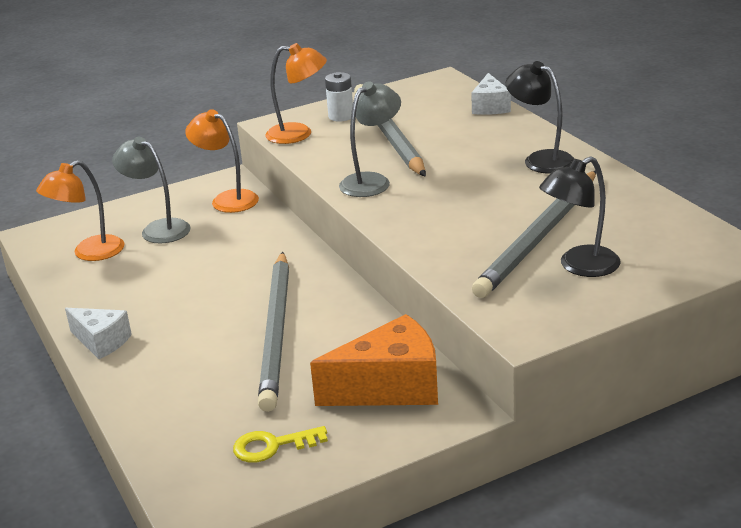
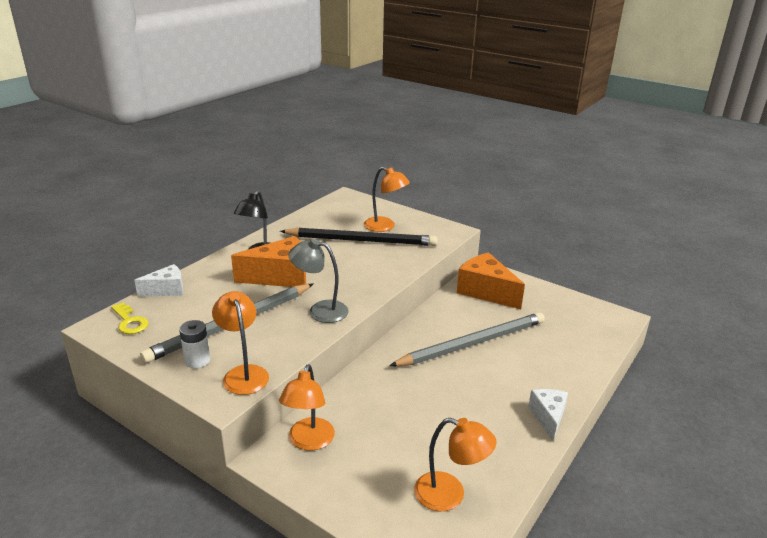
camera: 120 degrees left, 0 degrees up
(158, 229) = (383, 465): grey lamp -> none
(272, 446) = (560, 312): yellow key -> yellow key (130, 322)
(472, 167) = (280, 277): none -> orange cheese
(539, 237) = (361, 240): grey pencil -> black pencil
(579, 266) = (385, 226): black lamp -> orange lamp

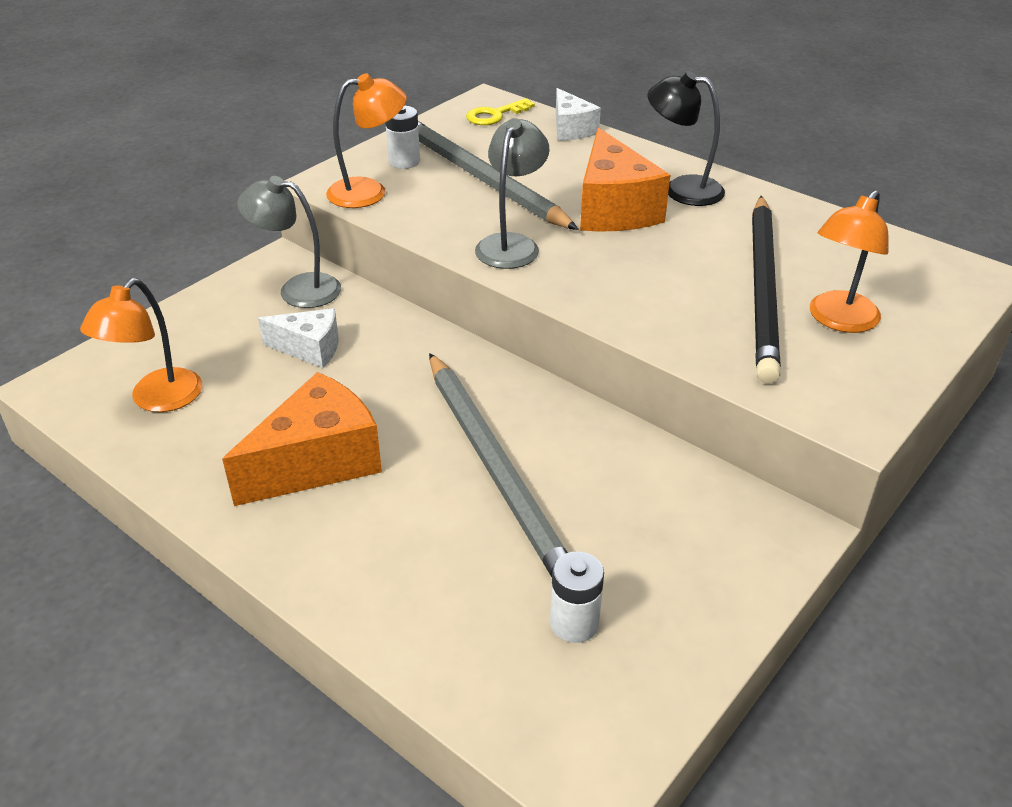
camera: 95 degrees right, 10 degrees up
(309, 441) = (298, 289): orange lamp -> grey lamp
(486, 291) = (692, 517): orange cheese -> orange cheese (318, 462)
(548, 417) = (267, 535): white cheese -> white cheese (310, 349)
(556, 321) = (574, 623): none -> white battery

